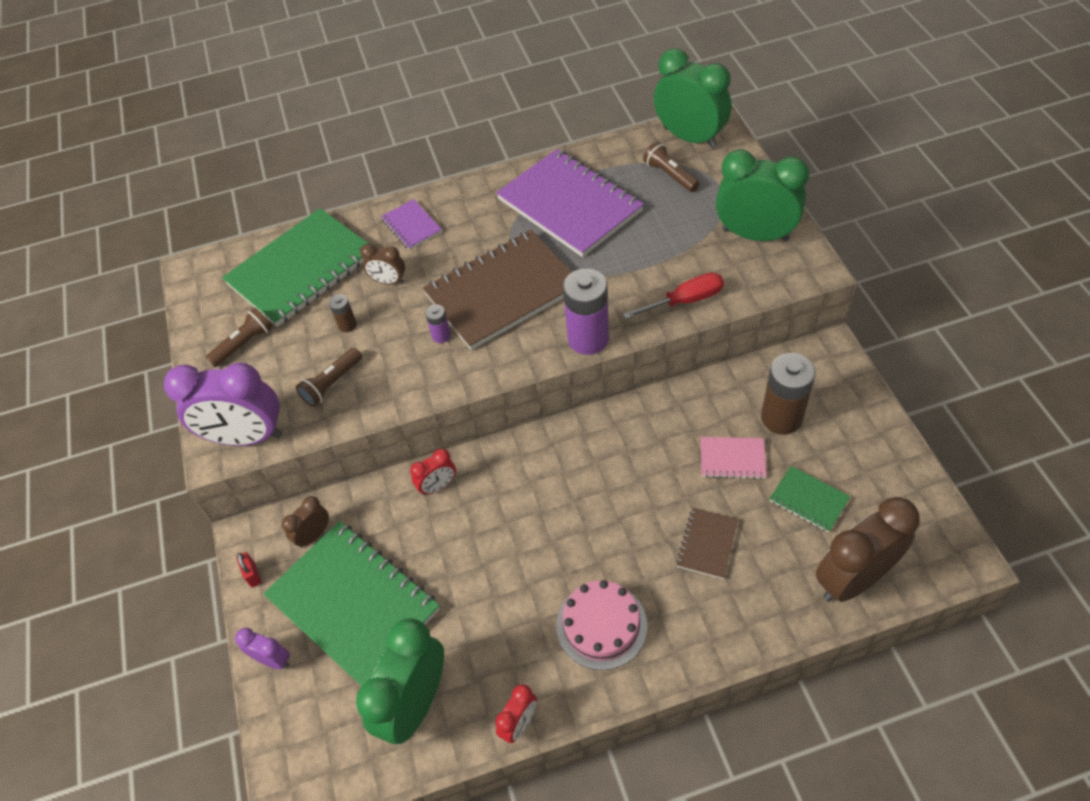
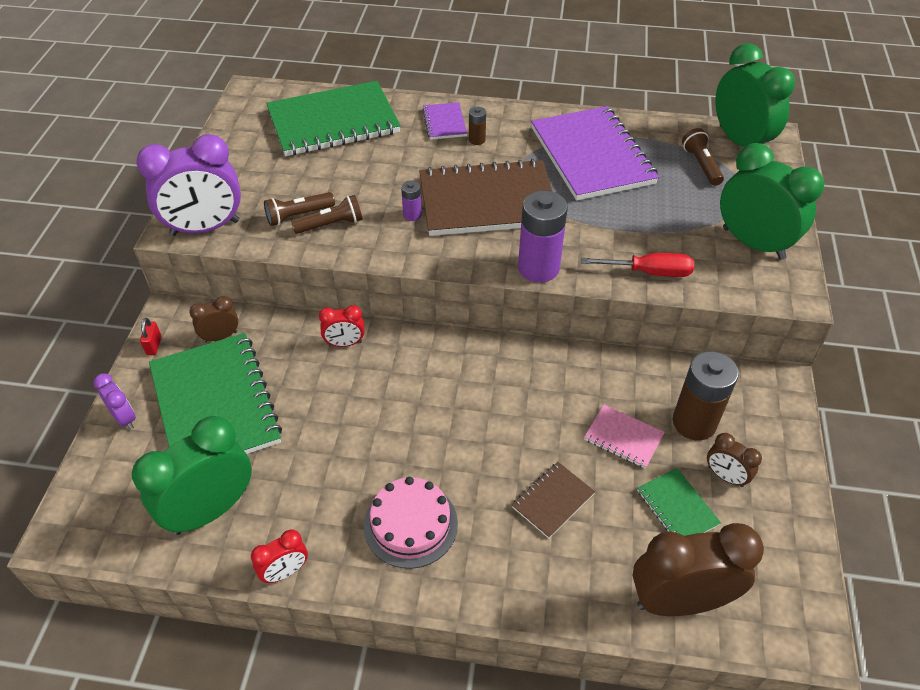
camera: 20 degrees right, 5 degrees down
(244, 344) = (251, 159): brown flashlight -> brown flashlight (331, 225)
(247, 437) = (205, 228): purple clock -> purple clock turned 45 degrees counterclockwise
(347, 325) = (341, 177): brown battery -> brown battery (477, 140)
(388, 281) = (397, 157): brown clock -> brown clock (725, 476)

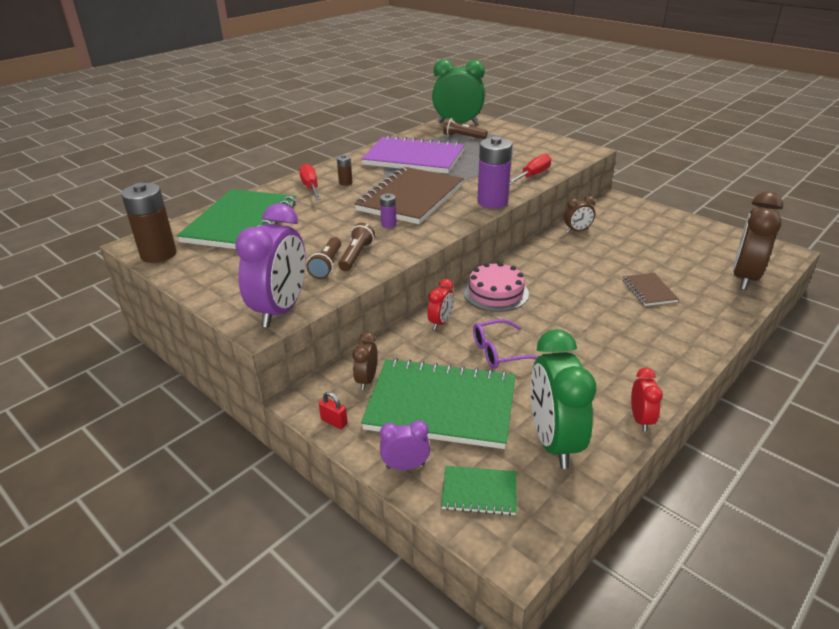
camera: 55 degrees left, 15 degrees down
(326, 411) = (499, 352): none -> purple glasses
(410, 524) = (632, 349): pink cake -> pink cake (496, 293)
(444, 122) = (310, 187): purple notebook -> red screwdriver
(623, 437) = (617, 252): pink notebook -> none
(677, 507) = (680, 255): green notebook -> green notebook (479, 492)
(694, 422) = (623, 229): brown battery -> brown battery (158, 254)
(725, 476) = (668, 235): brown clock -> brown clock (577, 231)
(753, 243) = (540, 146): green clock -> none

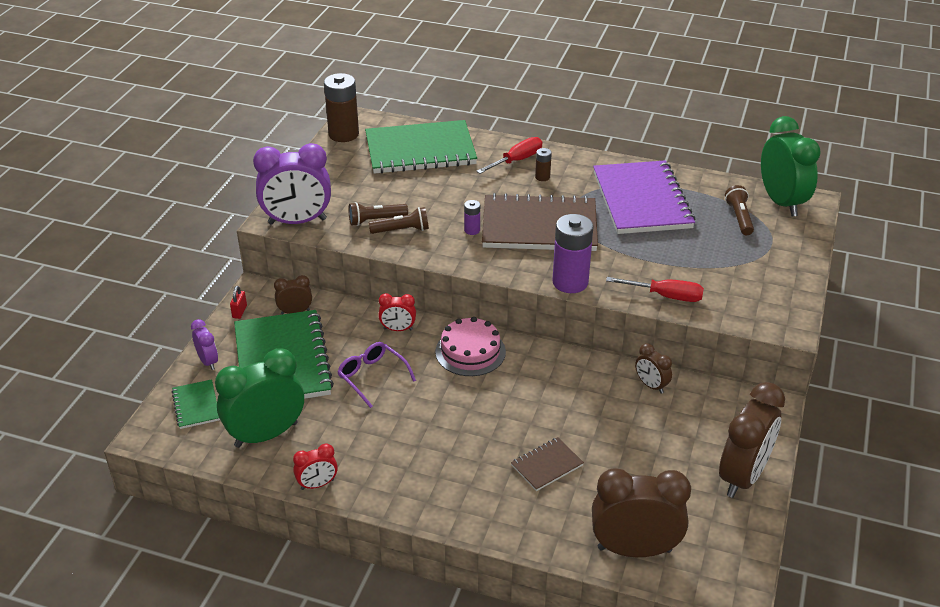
camera: 65 degrees right, 5 degrees up
(679, 224) = (742, 476): none -> brown clock

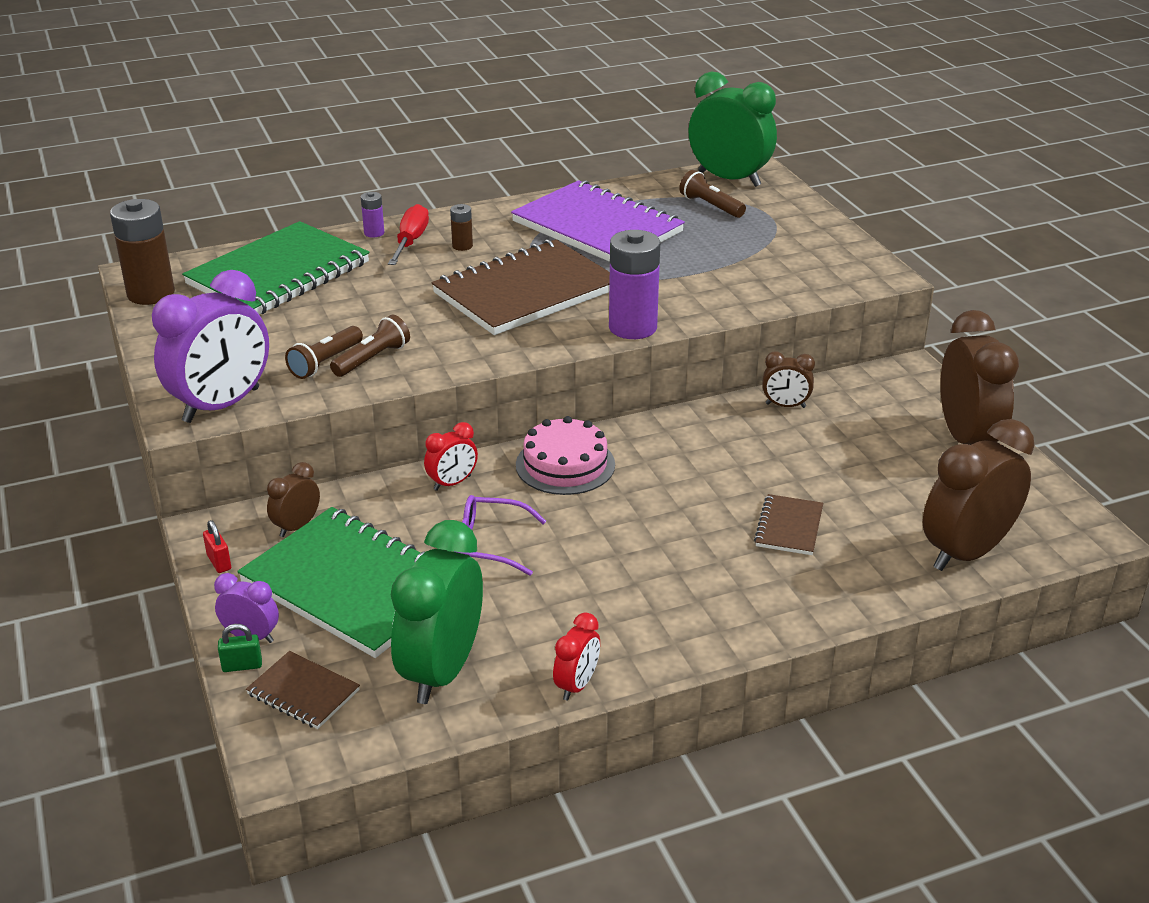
camera: 40 degrees left, 5 degrees down
(187, 374) = (242, 666): none -> green padlock
(196, 405) = (303, 692): green notebook -> brown notebook
(472, 230) = (456, 325): purple battery -> purple battery (374, 233)
(666, 296) = (742, 299): red screwdriver -> none

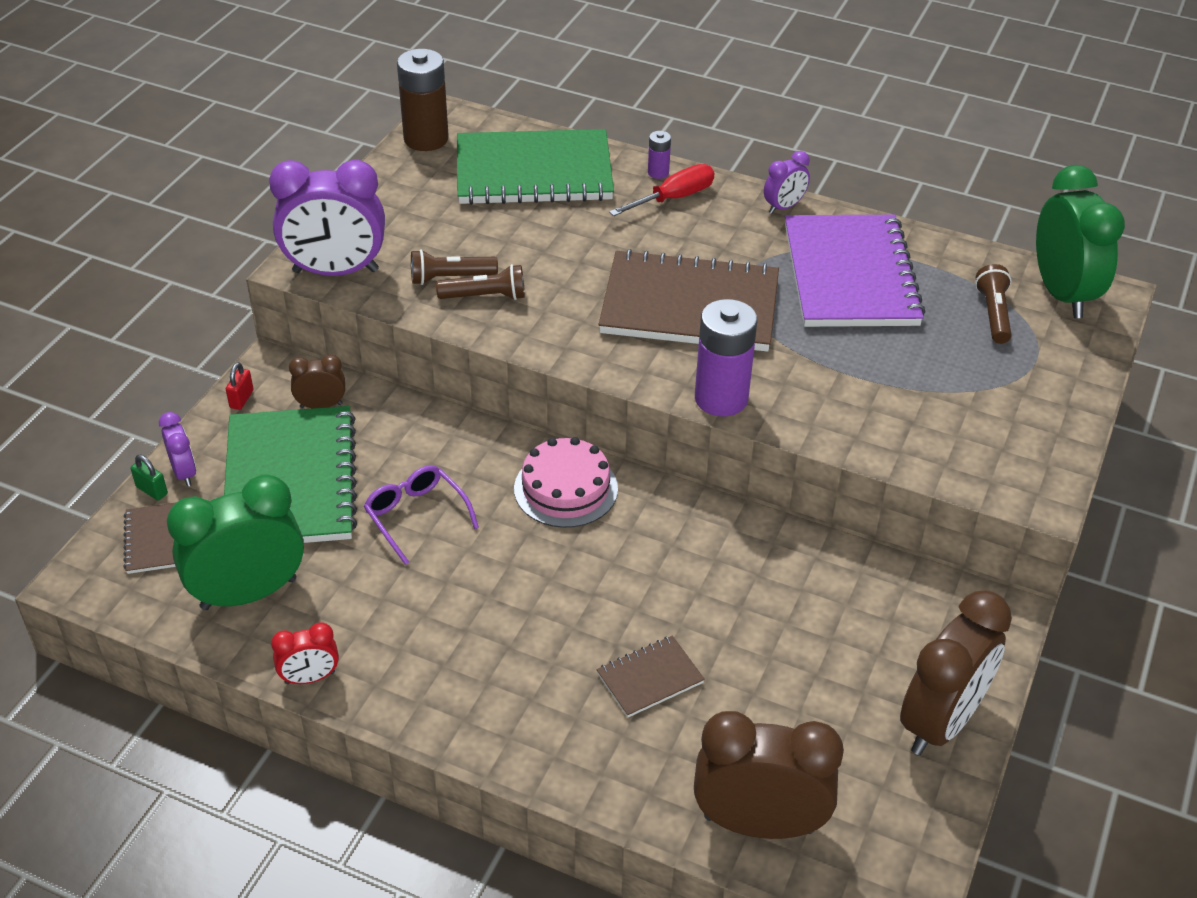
camera: 45 degrees right, 10 degrees up
(452, 483) = (465, 445): red clock -> none
(462, 246) = (707, 227): brown battery -> none
(493, 212) = (784, 207): none -> purple clock
(785, 405) = (825, 565): brown clock -> none

